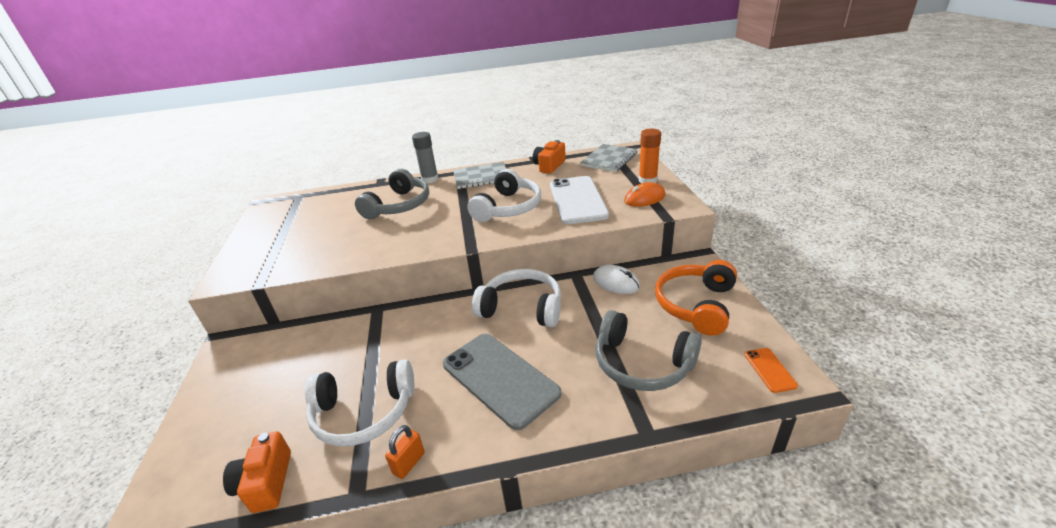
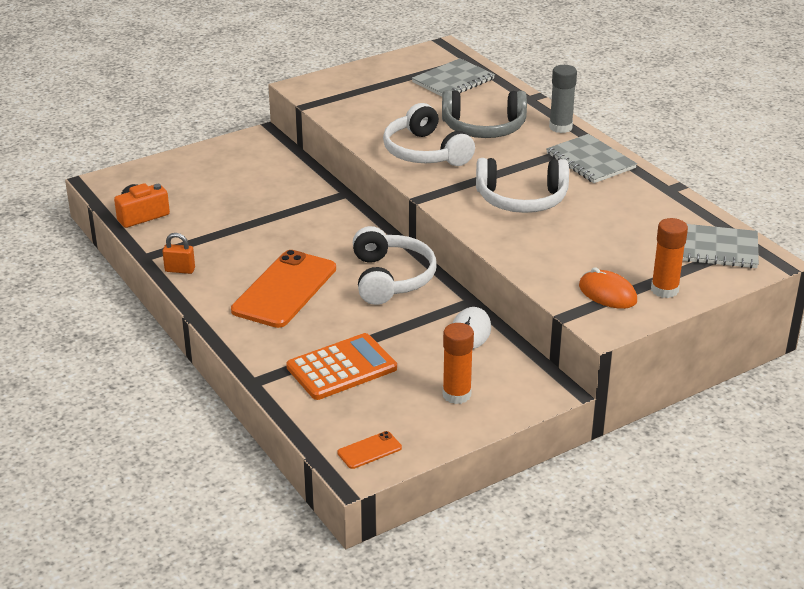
camera: 65 degrees right, 0 degrees up
(319, 206) = (453, 81): none -> grey notebook
(364, 412) = (218, 233): white headphones -> white headphones (425, 152)
(500, 378) = (285, 289): grey phone -> orange phone
(549, 166) = (658, 204): orange camera -> none
(577, 200) = (571, 244): white phone -> none
(642, 363) = (341, 368): grey headphones -> orange calculator
(696, 305) = (456, 395): orange headphones -> orange glue stick

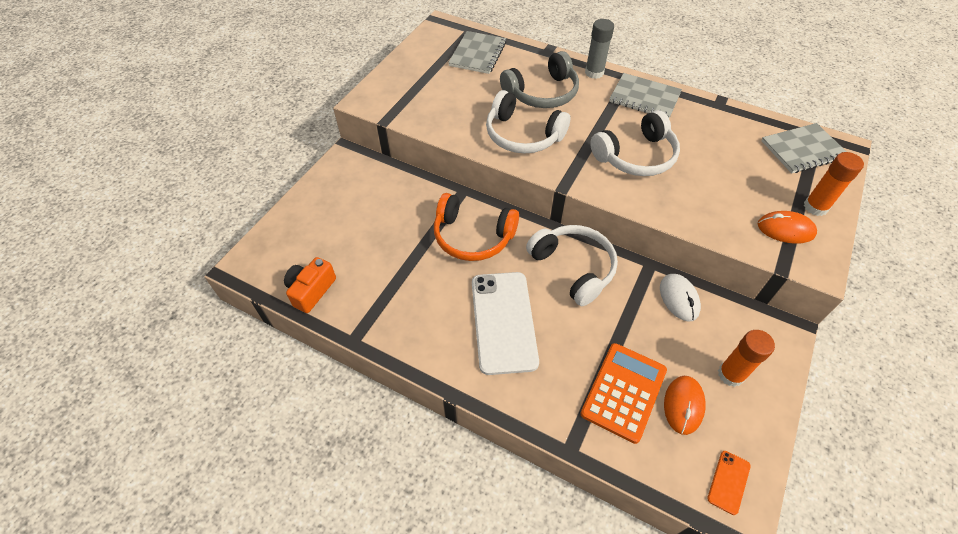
camera: 30 degrees left, 20 degrees up
(180, 270) = (397, 342): orange padlock -> none
(285, 289) = (504, 321): orange phone -> white phone
(319, 227) = (473, 236): none -> orange headphones
(386, 395) = (683, 405): none -> orange mouse

